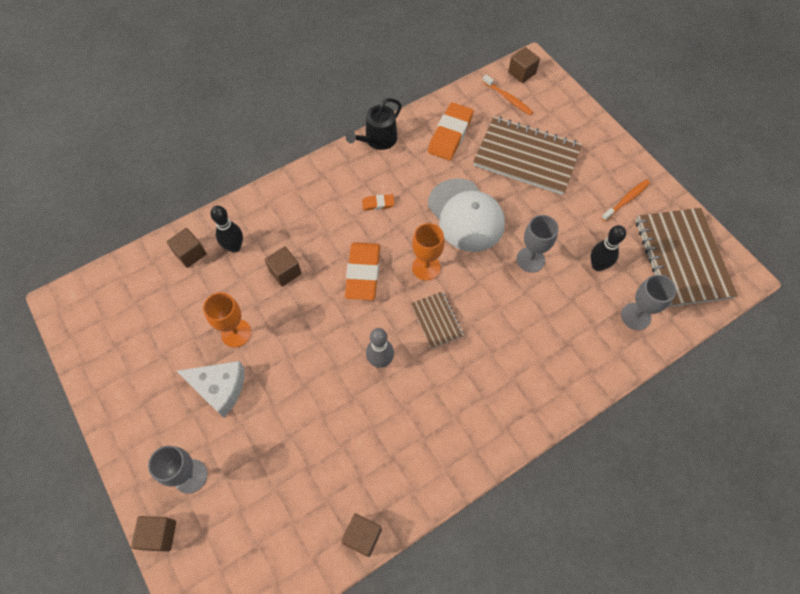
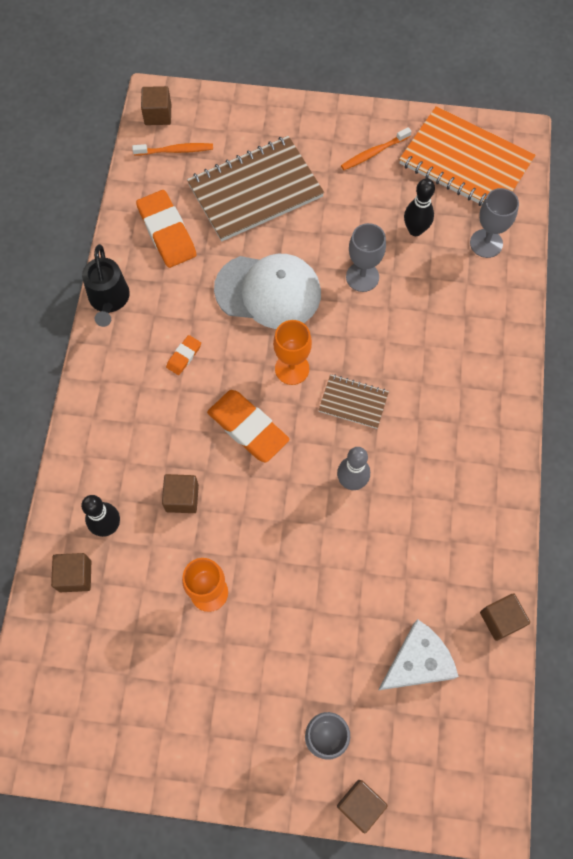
camera: 50 degrees left, 5 degrees up
(219, 388) = (255, 649): white cheese -> white cheese (417, 662)
(626, 200) = (374, 153): orange toothbrush -> orange toothbrush turned 120 degrees counterclockwise
(682, 258) = (465, 162): brown notebook -> orange notebook

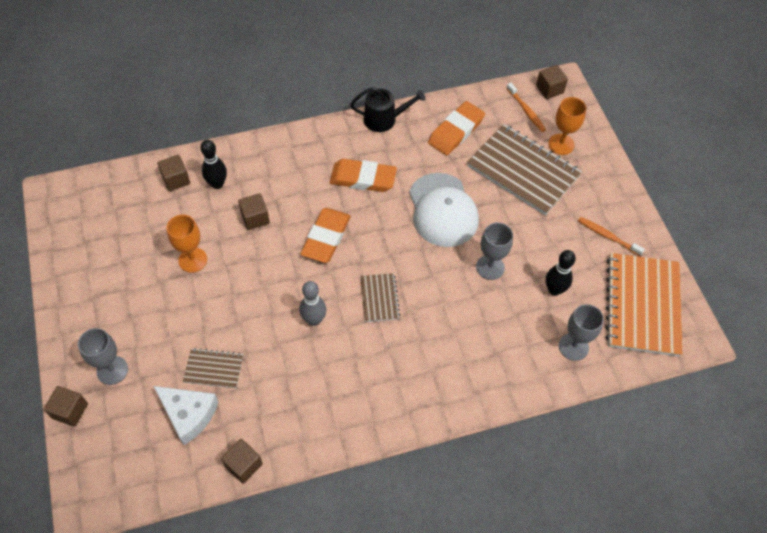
camera: 65 degrees right, 10 degrees down
(109, 299) = (384, 119): black watering can -> black watering can turned 150 degrees counterclockwise
(184, 356) = (363, 178): orange eraser -> orange eraser, size x2.06
(292, 369) = (387, 248): orange goblet -> orange goblet (561, 144)
(370, 614) = (214, 369): none -> brown notebook

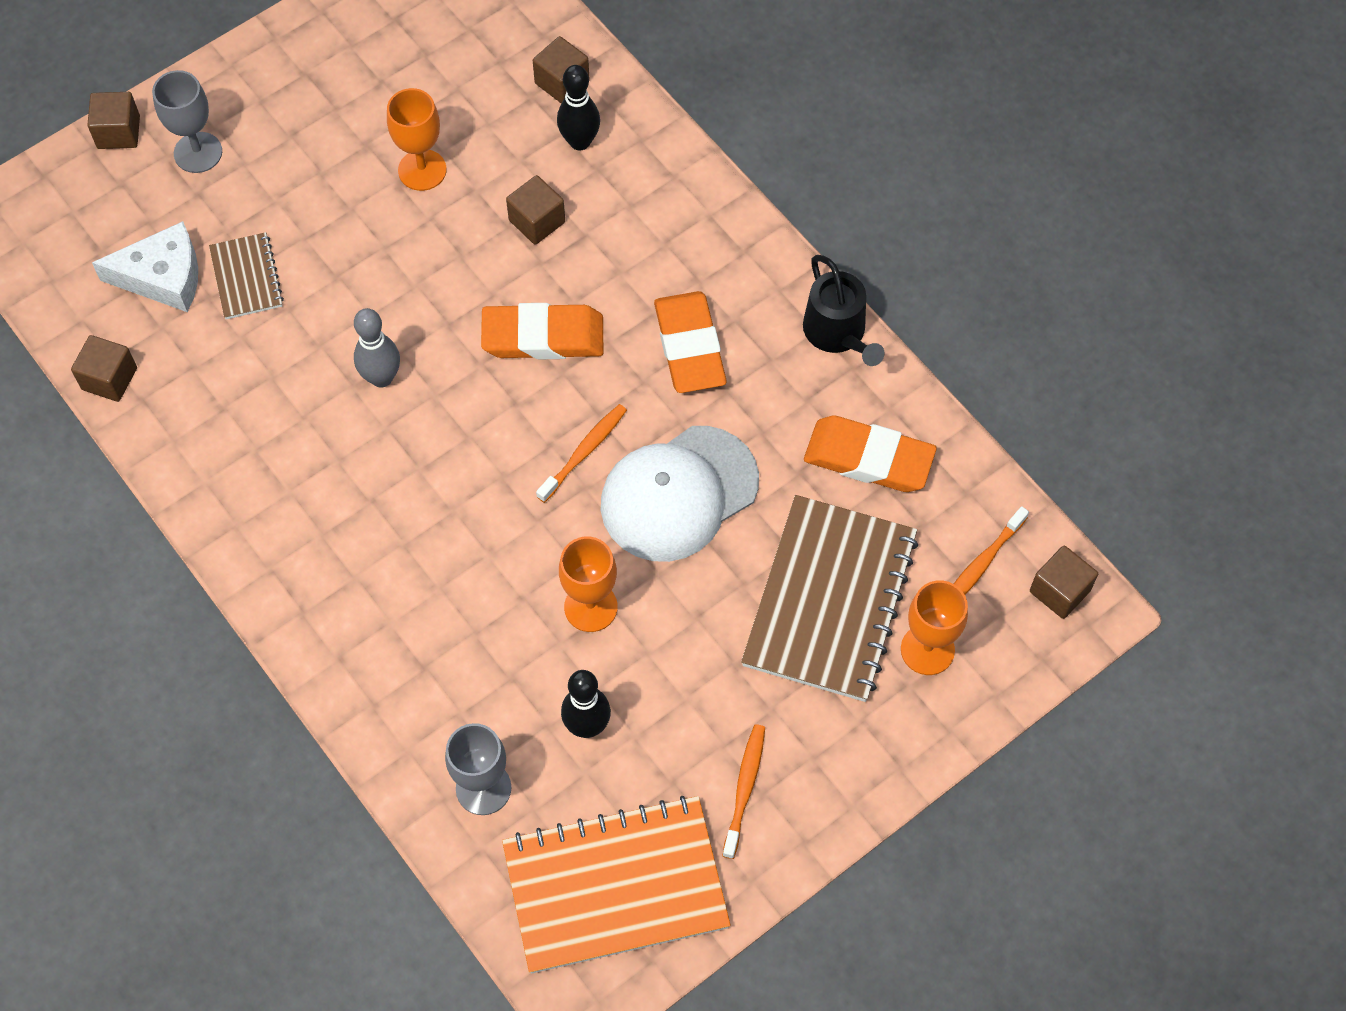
camera: 70 degrees right, 5 degrees up
(188, 414) = (163, 277): white cheese -> white cheese turned 105 degrees counterclockwise
(379, 298) = (458, 456): brown notebook -> none
(402, 242) = (584, 452): none -> orange toothbrush
(490, 267) = (590, 607): grey goblet -> orange goblet

